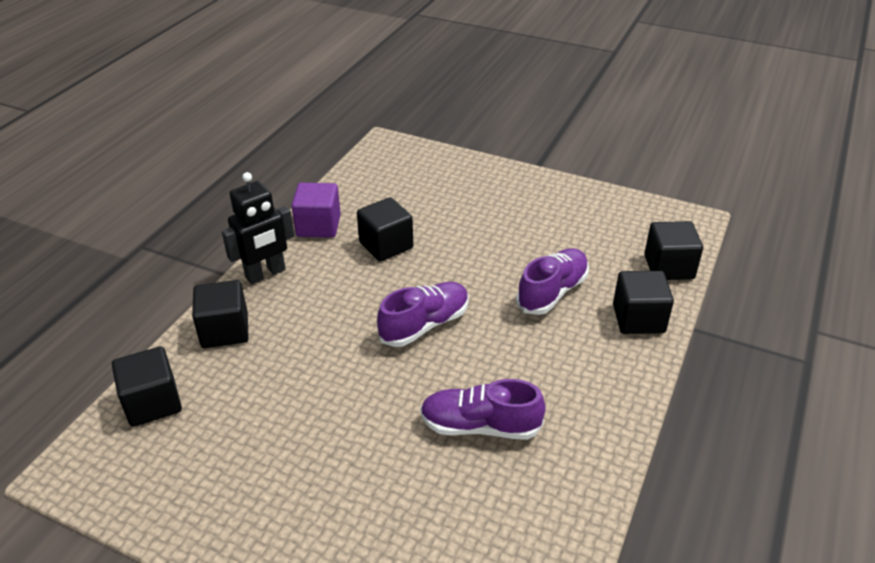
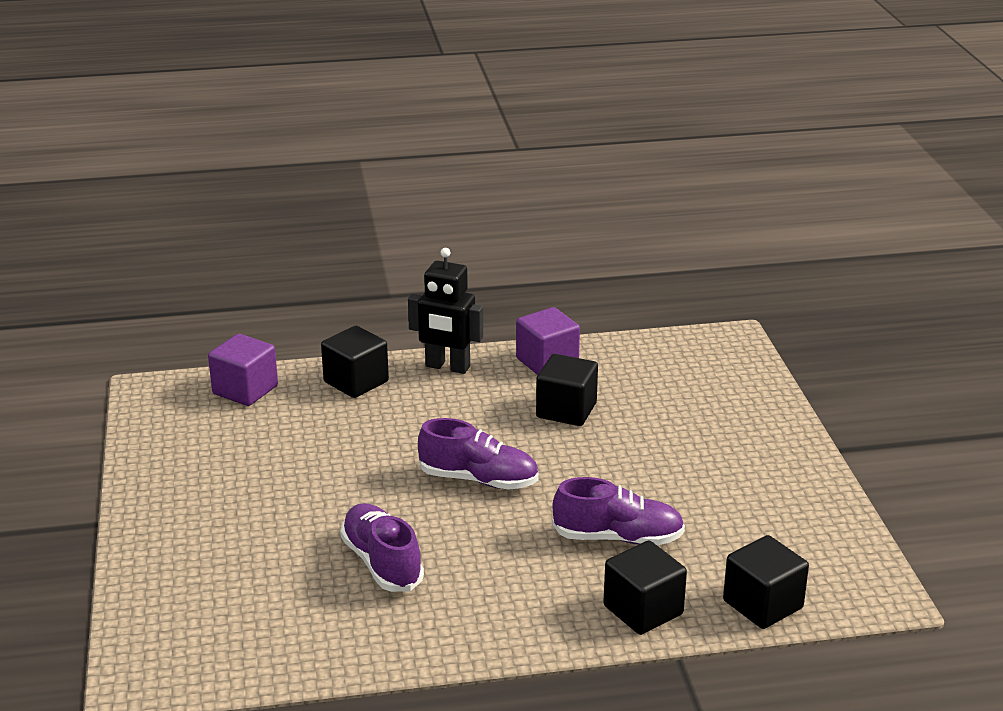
camera: 55 degrees right, 10 degrees down
(153, 403) = (245, 390): black cube -> purple cube

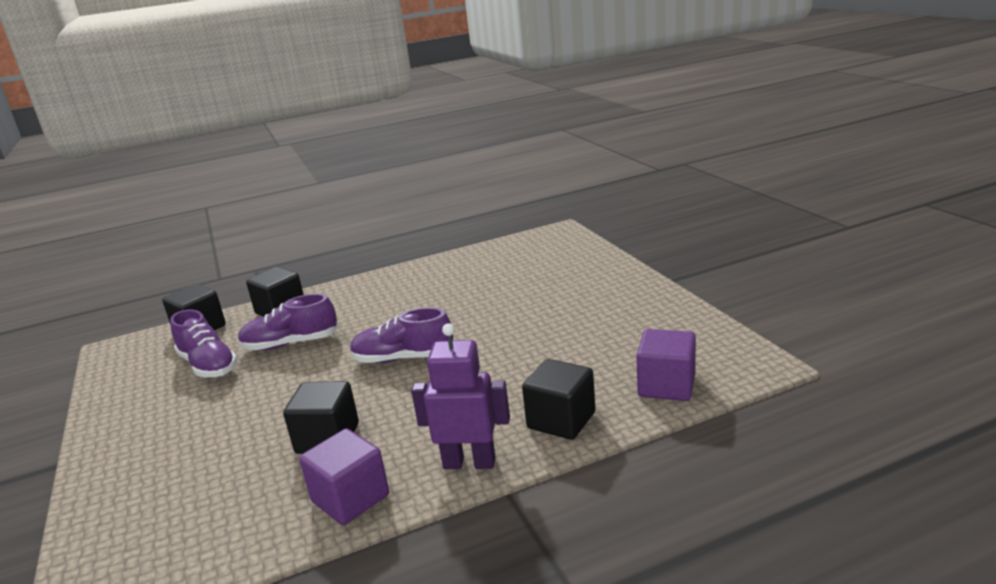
camera: 170 degrees right, 5 degrees down
(382, 563) = (457, 297): purple shoe -> purple shoe (208, 365)
(447, 367) = (469, 462): black robot -> purple robot

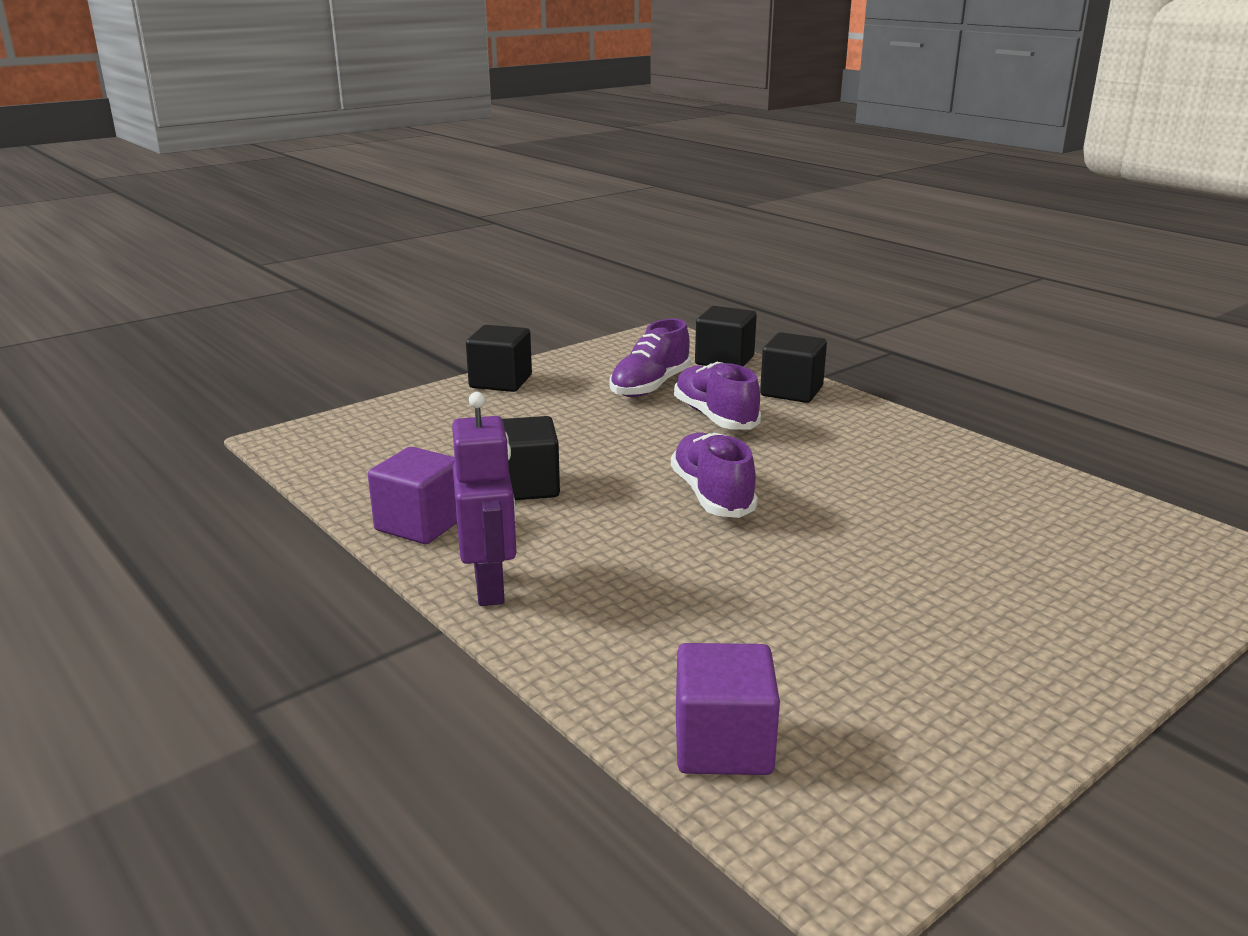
camera: 70 degrees right, 0 degrees up
(561, 420) = (596, 646): black cube -> black cube (500, 382)

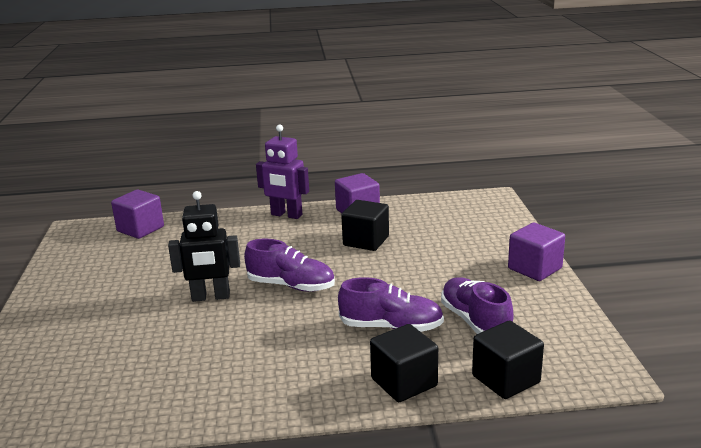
camera: 125 degrees right, 0 degrees up
(500, 382) = (534, 268): black cube -> purple cube
(817, 539) = (211, 297): none -> black robot

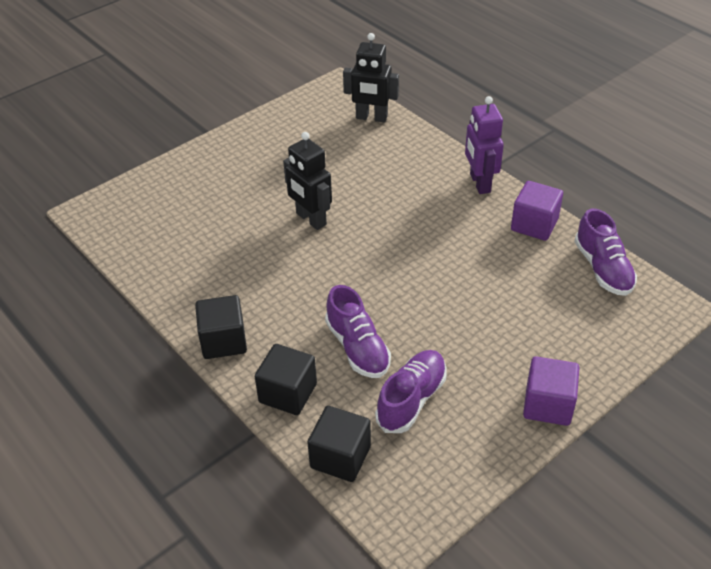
camera: 55 degrees right, 20 degrees up
(140, 229) = (371, 118): purple cube -> black robot
(291, 286) = (366, 254): purple shoe -> purple shoe (603, 269)
(366, 241) = (484, 259): black cube -> black cube (223, 341)

